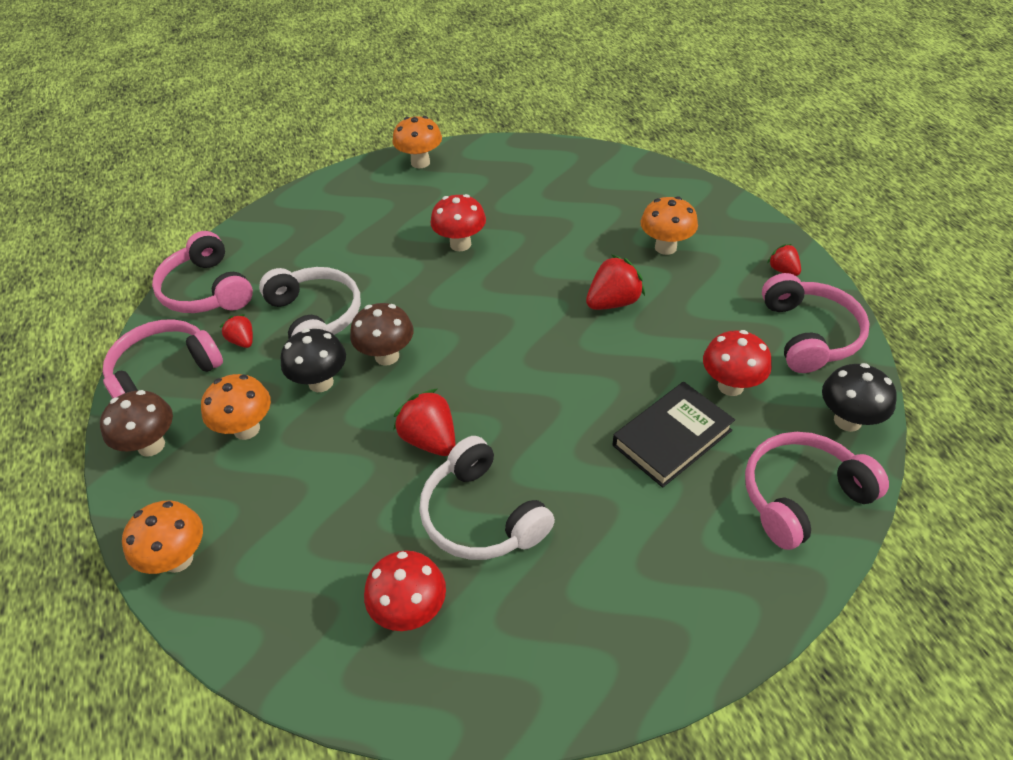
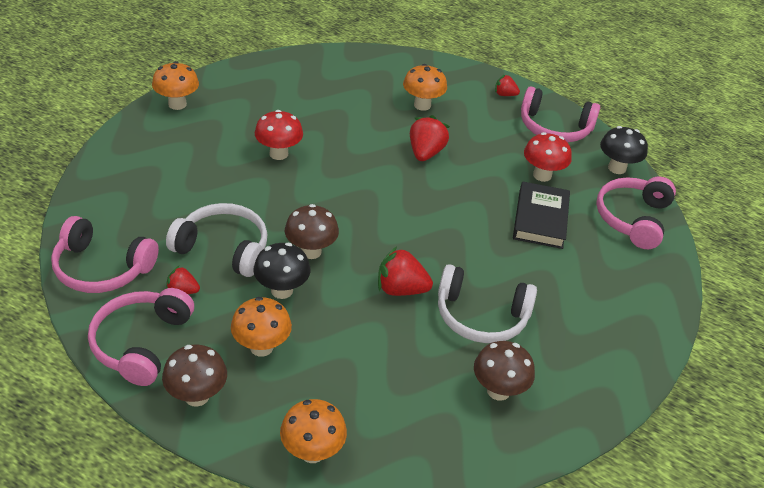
camera: 45 degrees left, 5 degrees down
(410, 611) = (498, 390): red mushroom -> brown mushroom
(809, 334) = (554, 128): pink headphones -> pink headphones turned 150 degrees clockwise

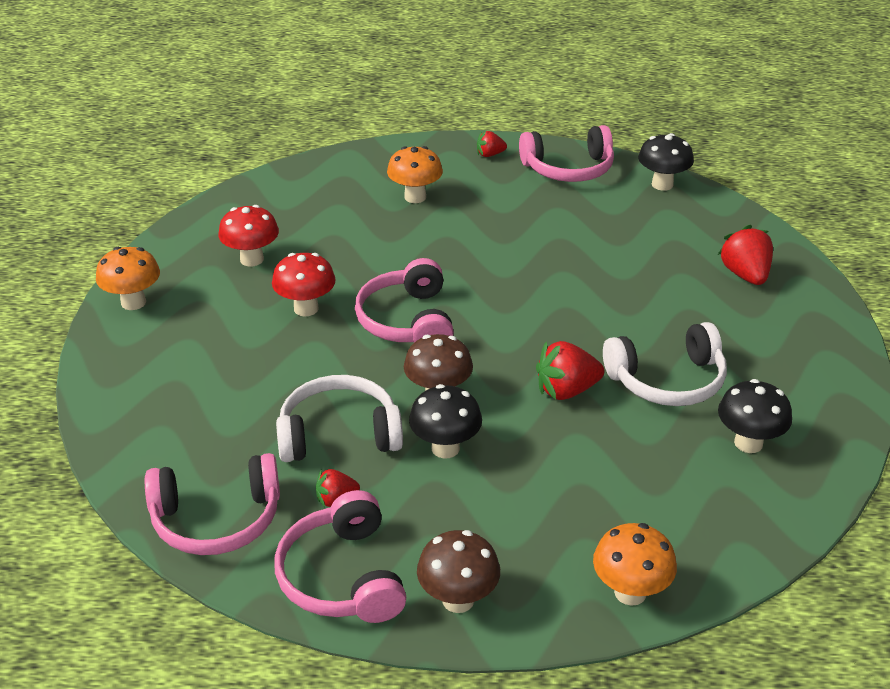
camera: 25 degrees left, 5 degrees down
(261, 347) = (479, 516): orange mushroom -> none
(425, 153) = (464, 244): red strawberry -> red strawberry (745, 275)
(498, 390) = (748, 443): brown mushroom -> black mushroom
(540, 219) = (636, 263): black book -> none
(542, 175) = (599, 220): red mushroom -> red mushroom (252, 259)
(633, 218) = (719, 226): pink headphones -> pink headphones (407, 321)

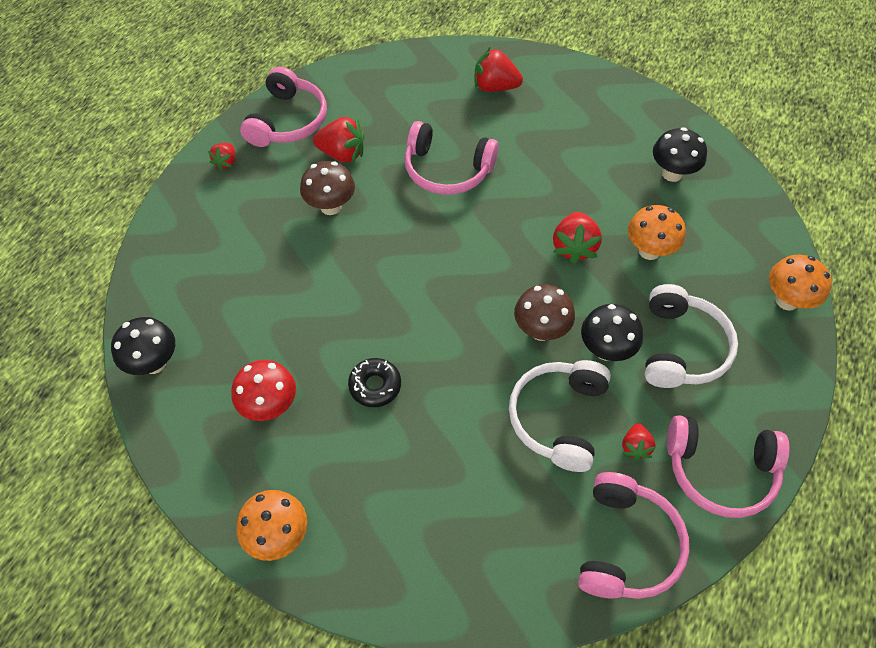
camera: 65 degrees left, 20 degrees up
(306, 308) = (375, 386): red mushroom -> black donut
(407, 321) = (435, 316): pink headphones -> pink headphones (447, 170)
(415, 197) = (255, 241): orange mushroom -> orange mushroom (649, 251)
(458, 600) = (765, 403): brown mushroom -> brown mushroom (330, 206)
(557, 210) = (342, 154): none -> red strawberry
(662, 184) = (352, 76): black mushroom -> black mushroom (154, 363)
(667, 380) = (590, 185): white headphones -> white headphones (681, 347)

